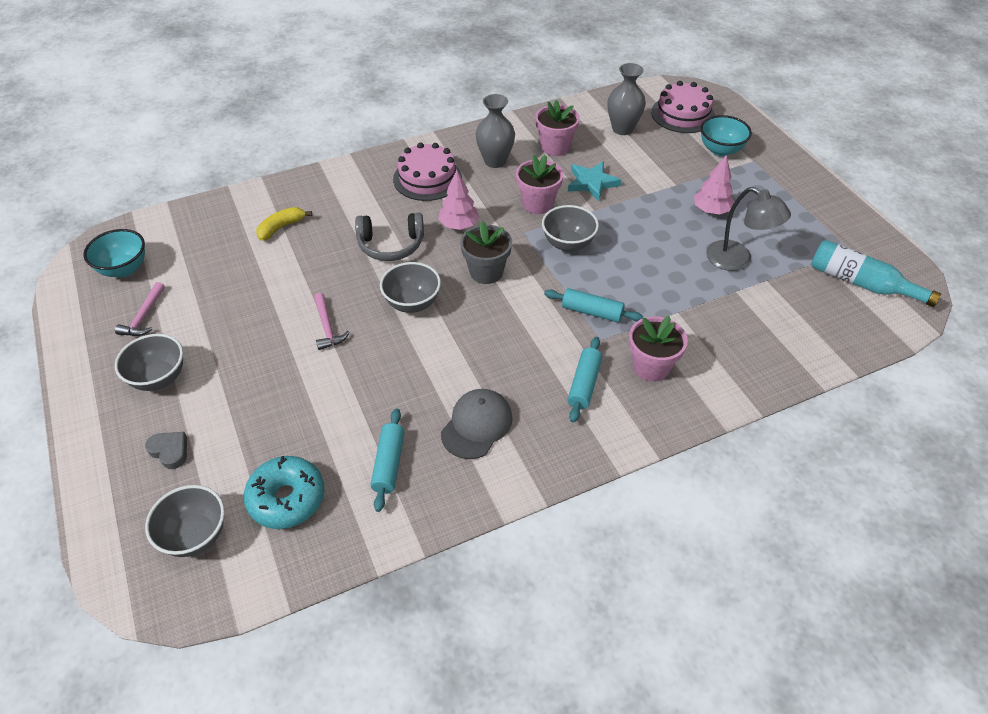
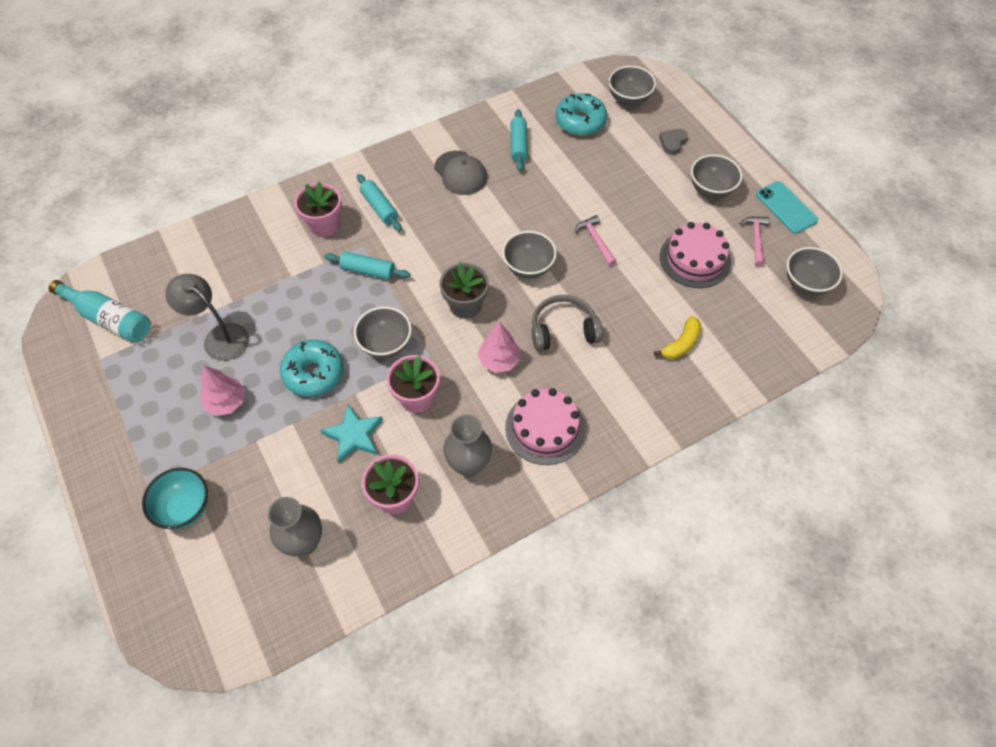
camera: 175 degrees right, 10 degrees up
(82, 350) = (786, 207): none -> turquoise phone
(124, 269) = (805, 284): turquoise bowl -> grey bowl
(170, 451) = (672, 143): grey heart -> grey heart turned 90 degrees clockwise
(477, 425) = (460, 173): grey cap -> grey cap turned 60 degrees counterclockwise
(584, 384) = (379, 207): turquoise rolling pin -> turquoise rolling pin turned 45 degrees counterclockwise
(635, 226) = (314, 373): none -> turquoise donut
(683, 114) = (215, 583): pink cake -> pink cake (695, 259)

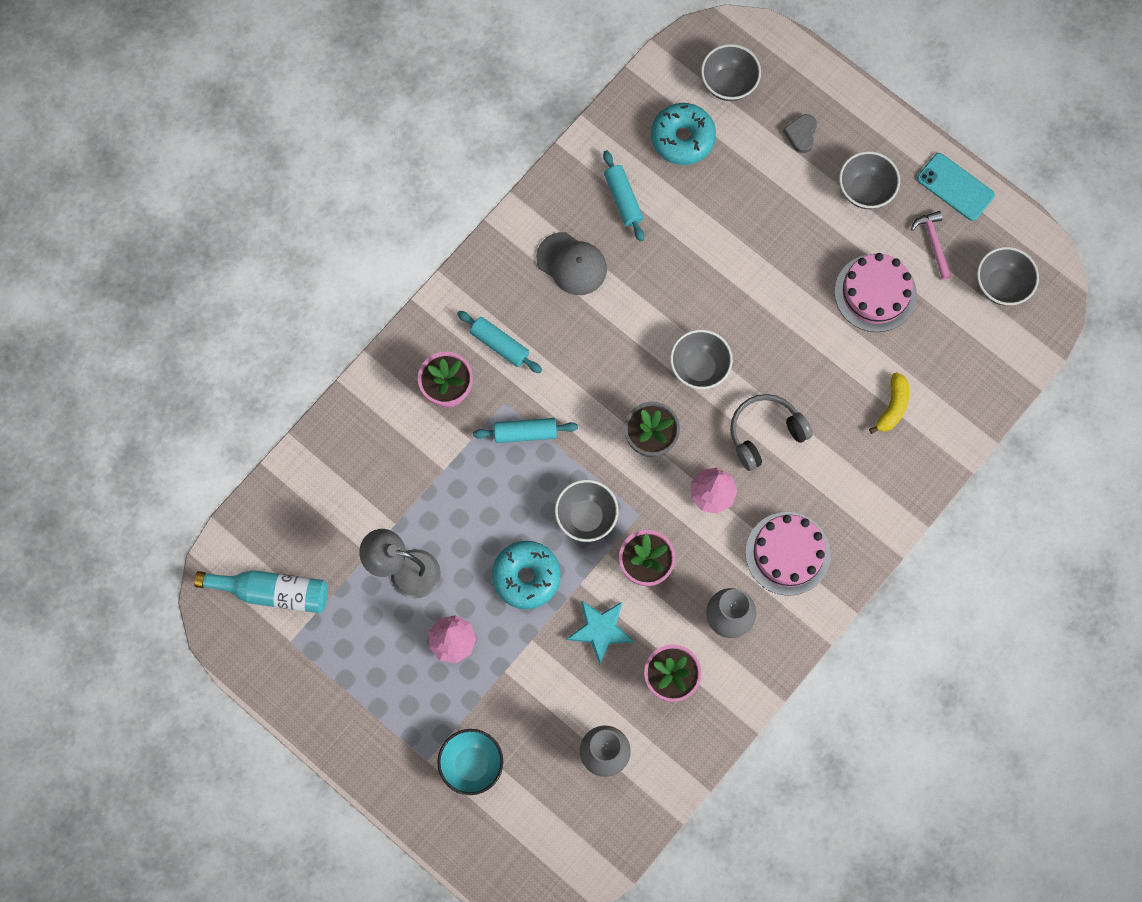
camera: 20 degrees left, 15 degrees up
(595, 240) = (759, 305): pink hammer -> none

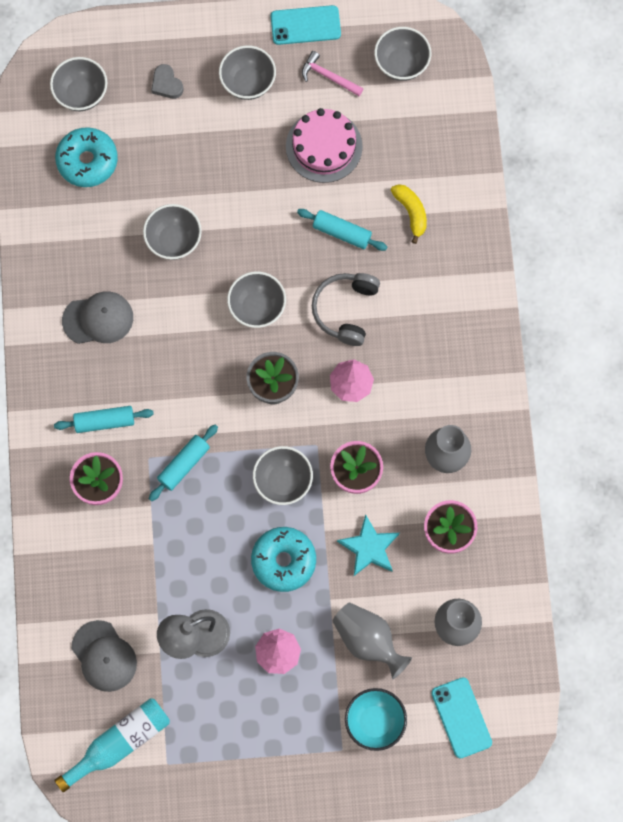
camera: 45 degrees left, 0 degrees up
(325, 517) = (104, 656): none -> grey cap
(529, 699) = (368, 641): none -> grey vase
(539, 827) = (461, 717): none -> turquoise phone
(623, 199) = (88, 241): turquoise rolling pin -> turquoise rolling pin (342, 232)
(687, 258) = (174, 240): none -> grey bowl
(787, 553) = (440, 376): pink cake -> none

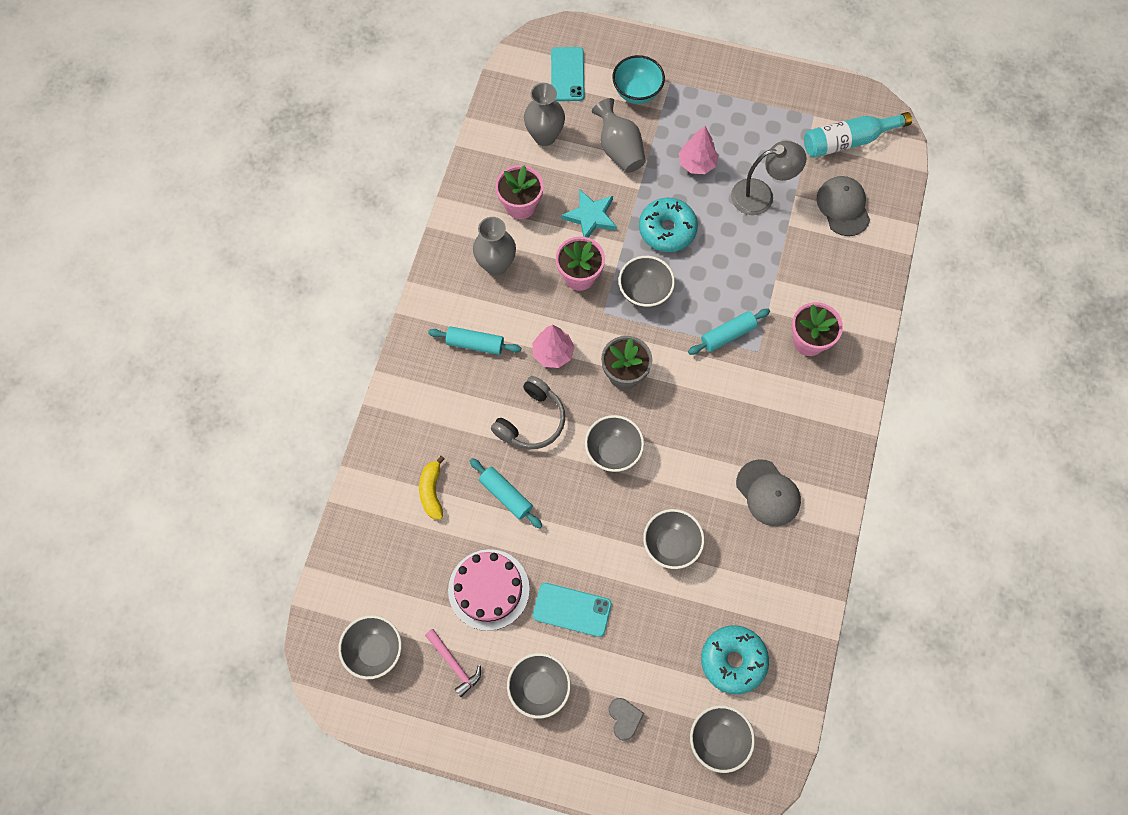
camera: 160 degrees left, 5 degrees down
(98, 319) = (768, 493): grey cap -> grey cap turned 135 degrees counterclockwise
(104, 421) = (789, 396): turquoise rolling pin -> turquoise rolling pin (475, 344)
(305, 25) = (455, 733): turquoise phone -> turquoise phone (572, 609)

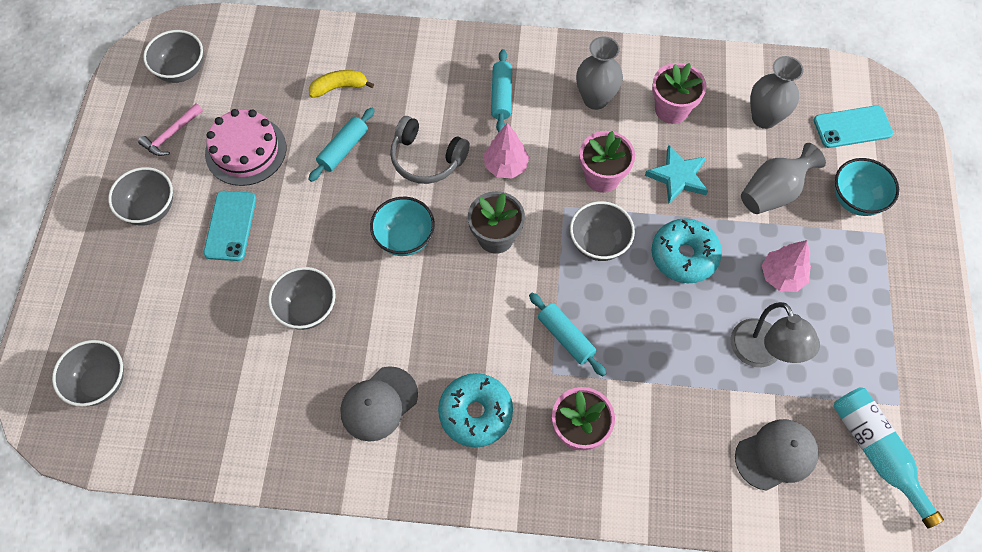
camera: 80 degrees right, 5 degrees down
(613, 451) = (405, 239): grey bowl -> turquoise bowl
(624, 718) = (122, 289): grey heart -> none
(733, 661) = (184, 388): turquoise donut -> turquoise donut (475, 413)

